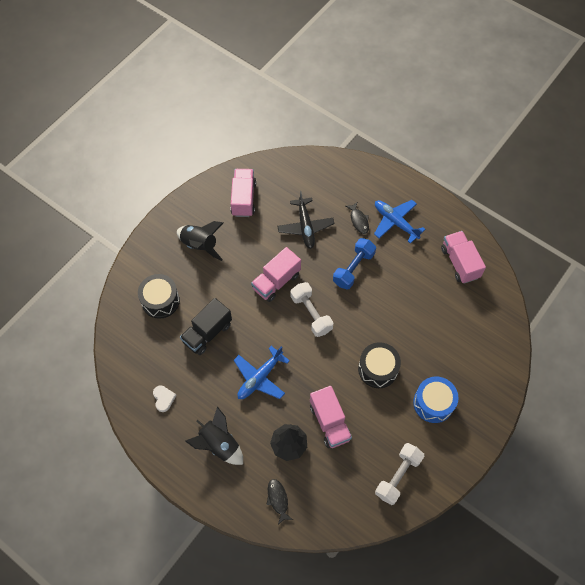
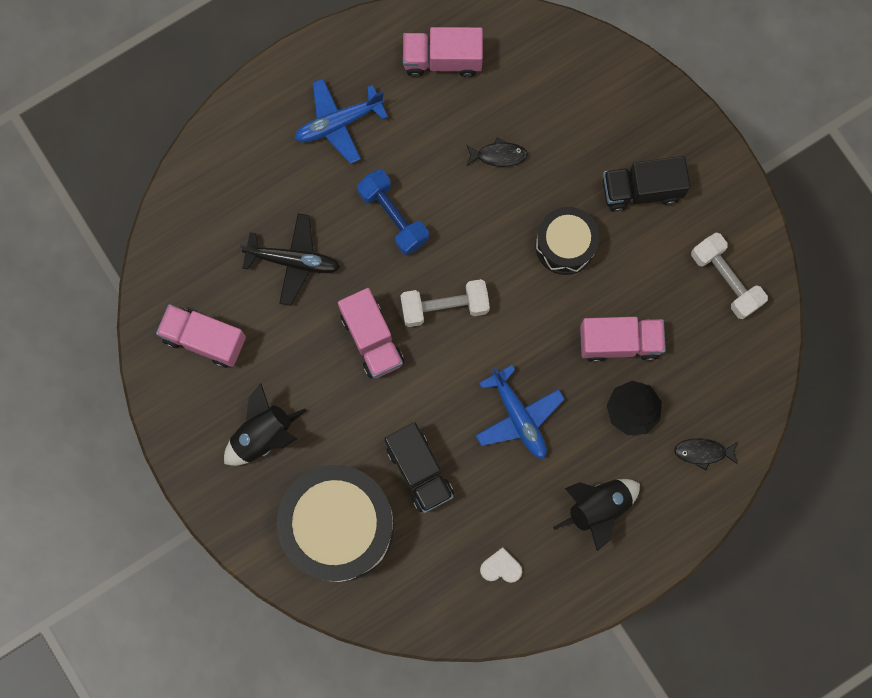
camera: 70 degrees left, 15 degrees up
(160, 301) = (338, 526): black drum -> black drum, size x1.78
(358, 220) = (314, 176): black fish -> black fish (498, 155)
(433, 403) = (641, 190): blue drum -> black truck

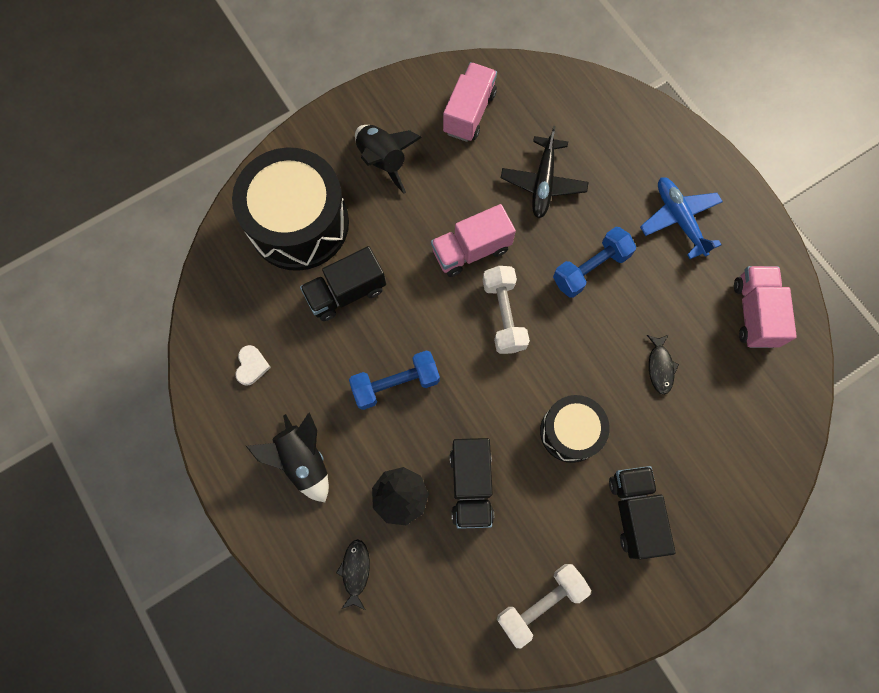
camera: 90 degrees right, 5 degrees down
(518, 417) = (395, 384): blue plane -> blue dumbbell
(619, 342) = (471, 485): pink truck -> black truck

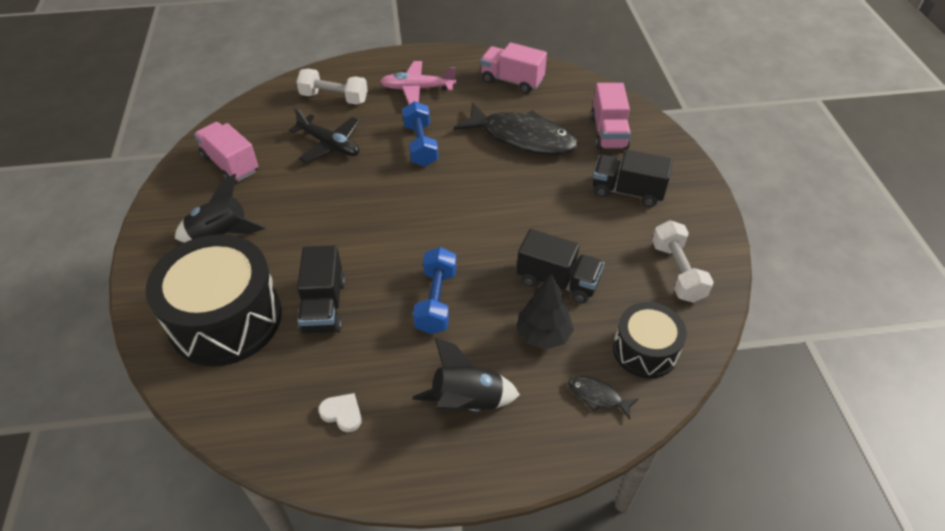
camera: 65 degrees left, 25 degrees down
(471, 250) = (352, 206): pink truck -> pink truck (608, 133)
(503, 315) = (423, 207): white dumbbell -> white dumbbell (334, 98)
(570, 432) = (545, 203): black drum -> black drum (645, 350)
(660, 367) = (522, 138): black fish -> black fish, size x2.40
(679, 219) = (417, 89): blue plane -> pink plane

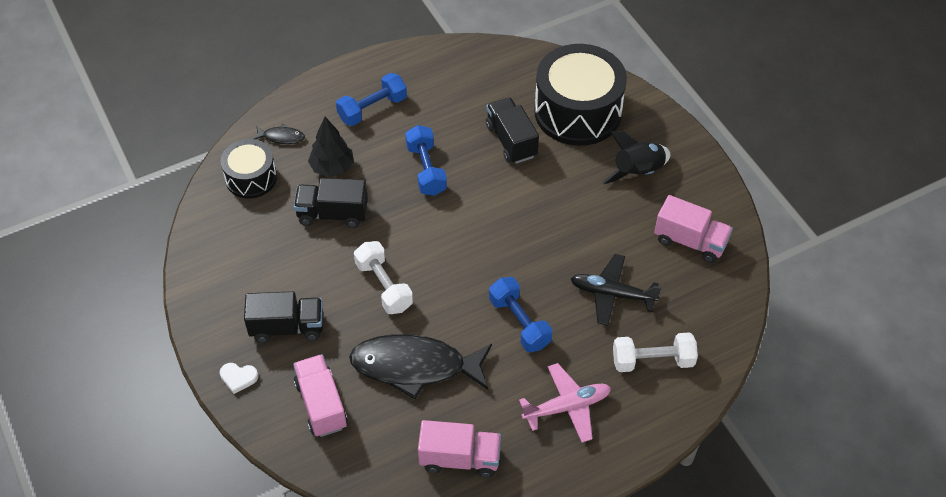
camera: 160 degrees right, 5 degrees up
(342, 413) = (453, 80): white heart -> white heart (238, 378)
(467, 402) = (372, 109): black rocket -> blue dumbbell
(677, 272) = (230, 252): white dumbbell -> white dumbbell (384, 286)

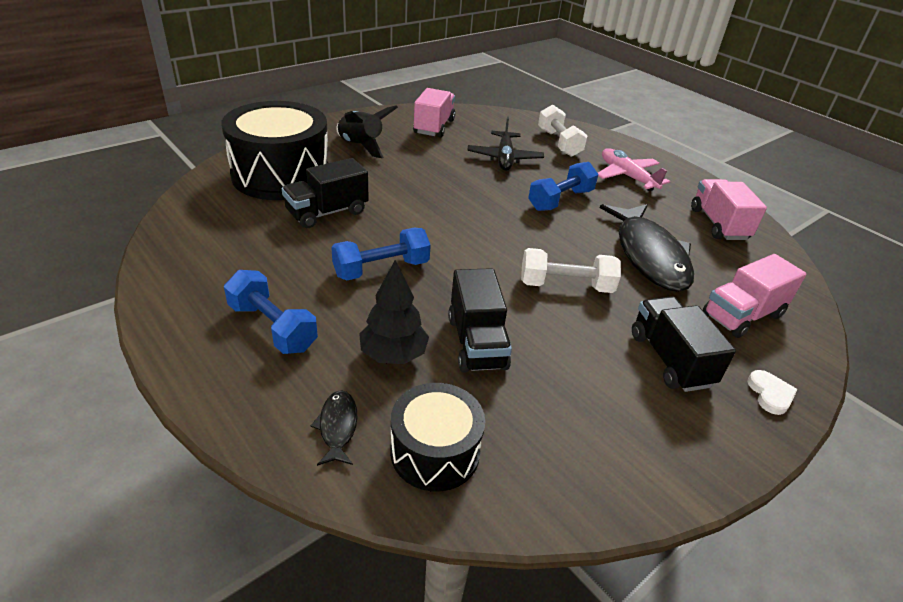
camera: 105 degrees left, 15 degrees down
(384, 286) = (566, 286): white dumbbell -> white dumbbell turned 45 degrees clockwise

